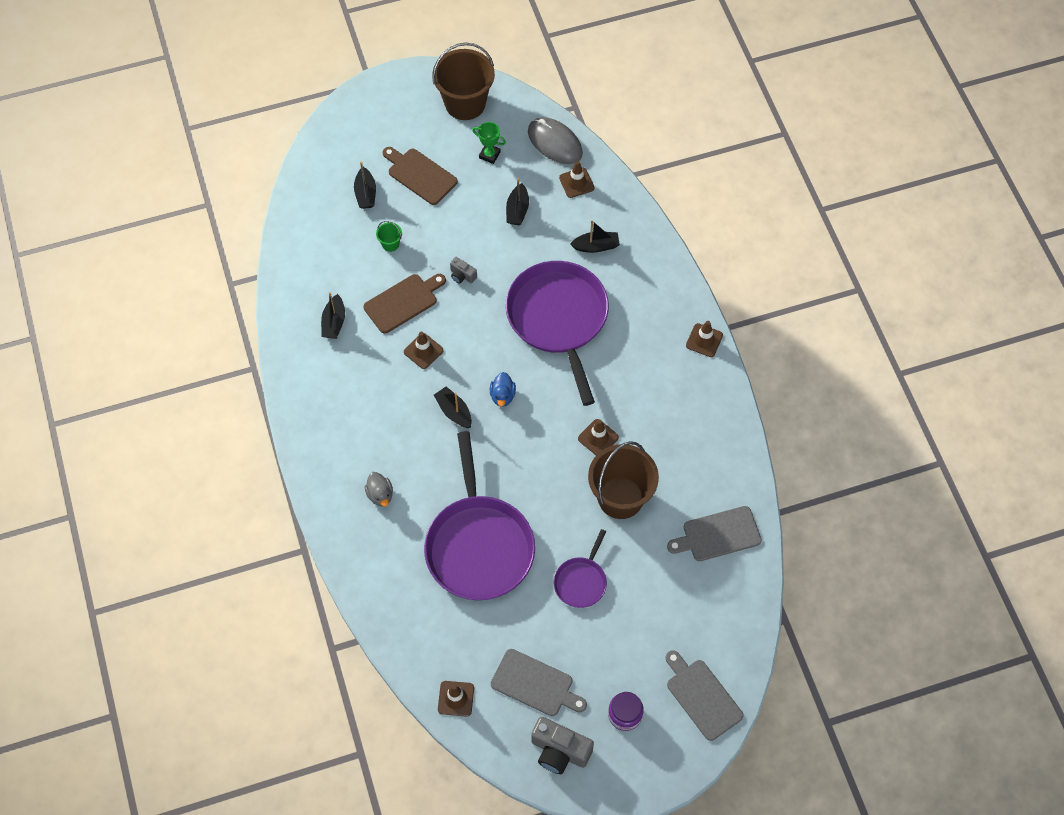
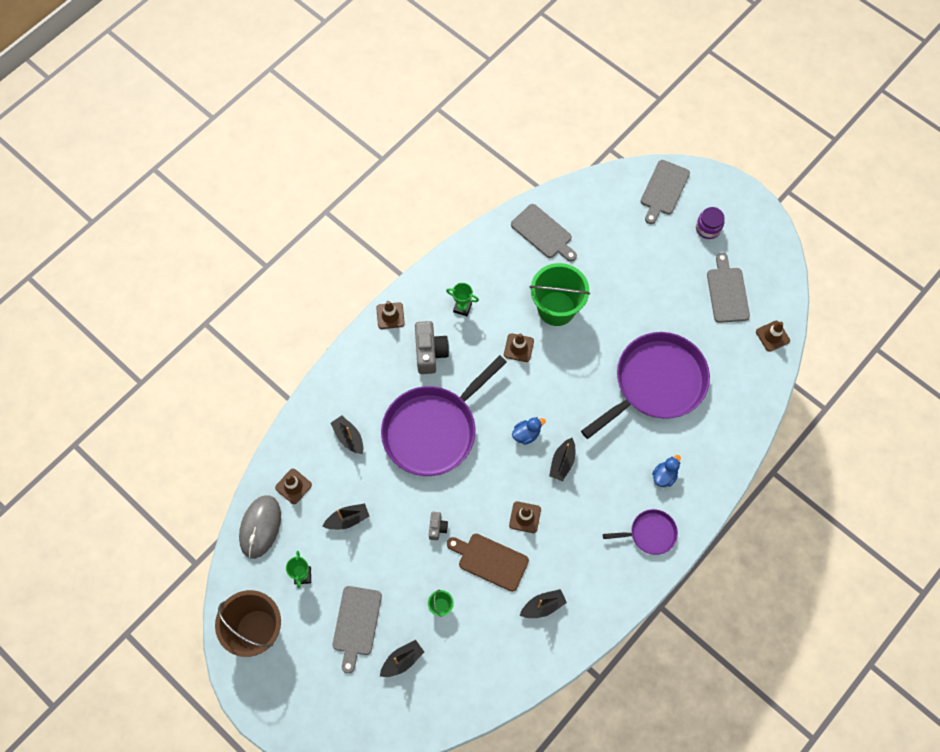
camera: 120 degrees left, 5 degrees up
(380, 495) = (664, 476): grey duck -> blue duck
(420, 175) = (356, 624): brown cutting board -> grey cutting board
(559, 751) = (759, 254): grey camera -> grey camera (430, 352)
(581, 581) = (636, 301): purple pan -> purple pan (650, 533)
(620, 498) = (556, 308): brown bucket -> green bucket
(674, 409) = (462, 307): none -> green trophy

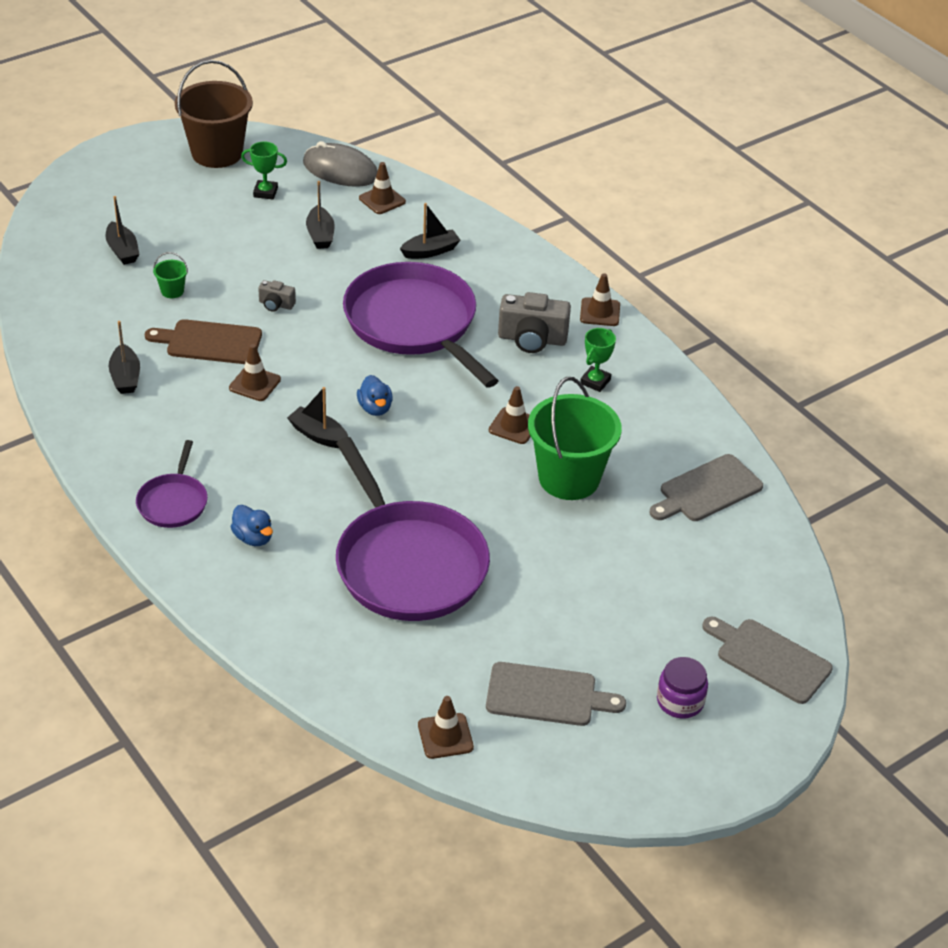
camera: 100 degrees right, 25 degrees down
(356, 624) = (186, 223): grey cutting board -> none
(490, 561) = (210, 342): brown cutting board -> brown cutting board turned 120 degrees counterclockwise

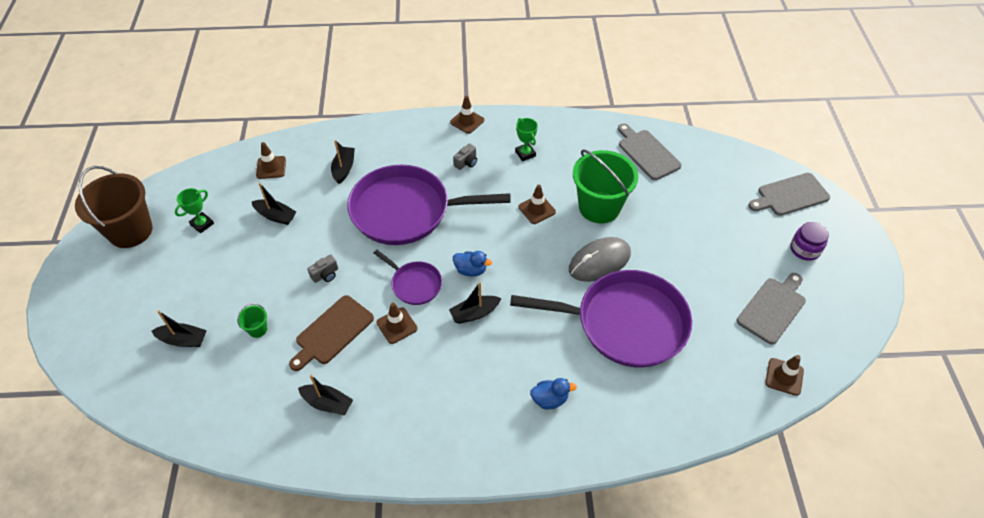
camera: 55 degrees left, 10 degrees up
(173, 502) = (483, 433): purple pan -> purple pan (414, 284)
(340, 170) = (219, 173): grey mouse -> grey mouse (599, 261)
(532, 339) = (466, 162): grey camera -> grey camera, size x0.52
(707, 490) = (647, 153): grey cutting board -> grey cutting board turned 150 degrees clockwise

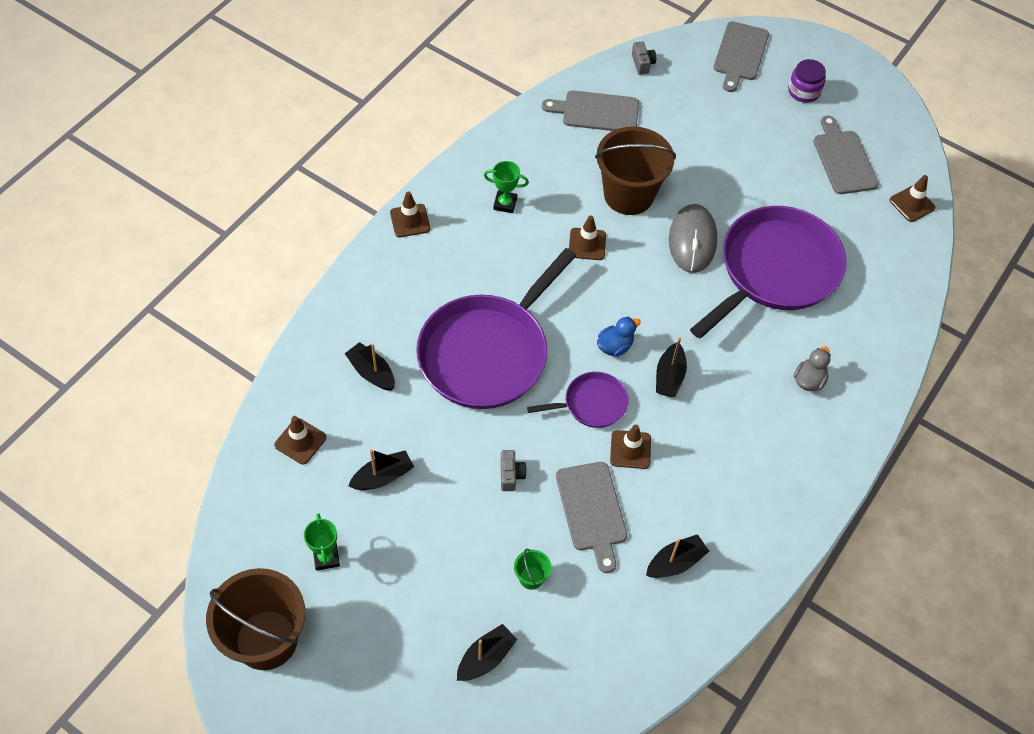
camera: 55 degrees left, 5 degrees up
(332, 332) = (592, 510): brown cutting board -> grey cutting board
(466, 162) = (469, 259): grey camera -> grey camera (642, 64)
(549, 399) = (809, 380): blue duck -> grey duck
(599, 207) = (628, 195): green bucket -> brown bucket

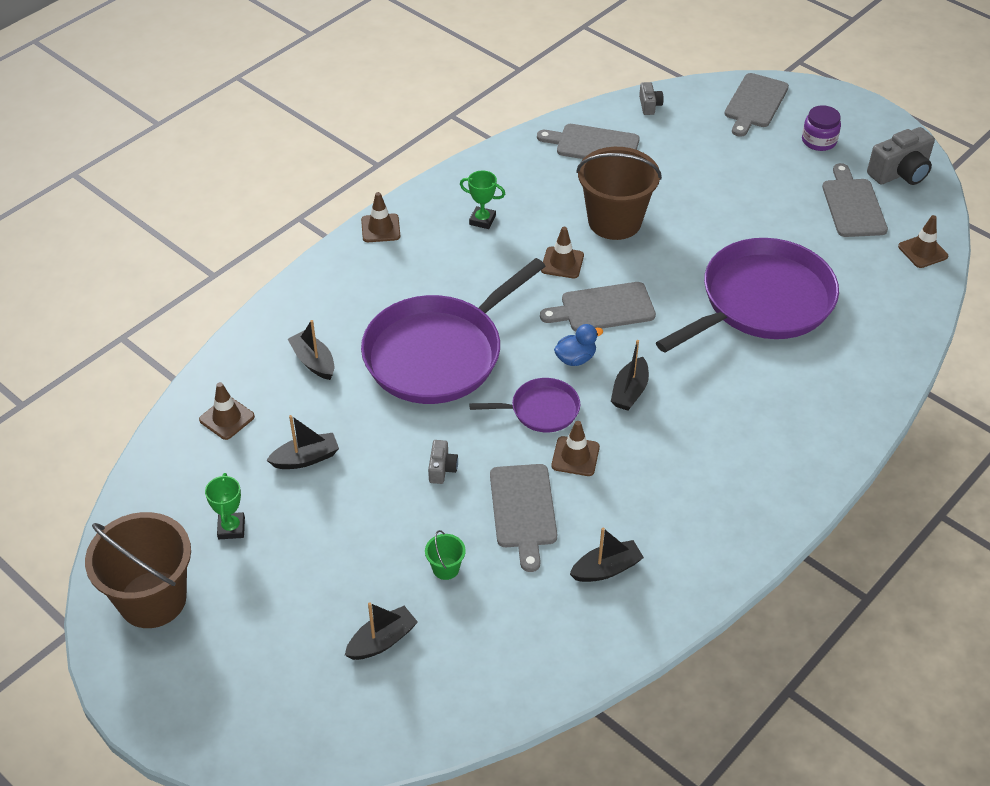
camera: 10 degrees right, 10 degrees down
(632, 290) = (603, 308): none -> grey cutting board
(692, 240) = (676, 267): grey mouse -> none
(809, 380) = (783, 407): grey duck -> none
(882, 121) = (900, 173): none -> grey camera

